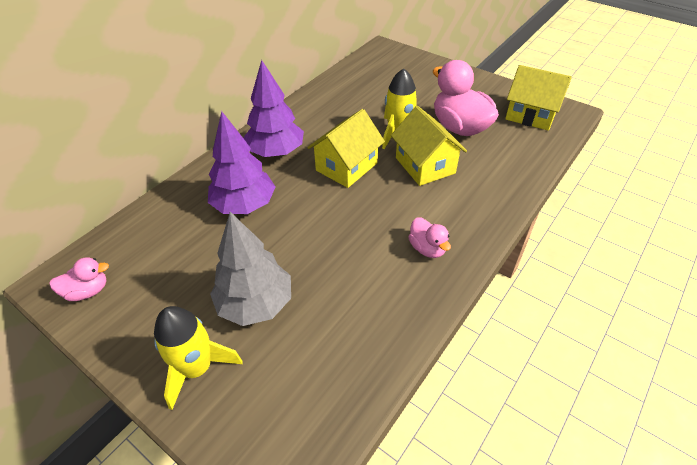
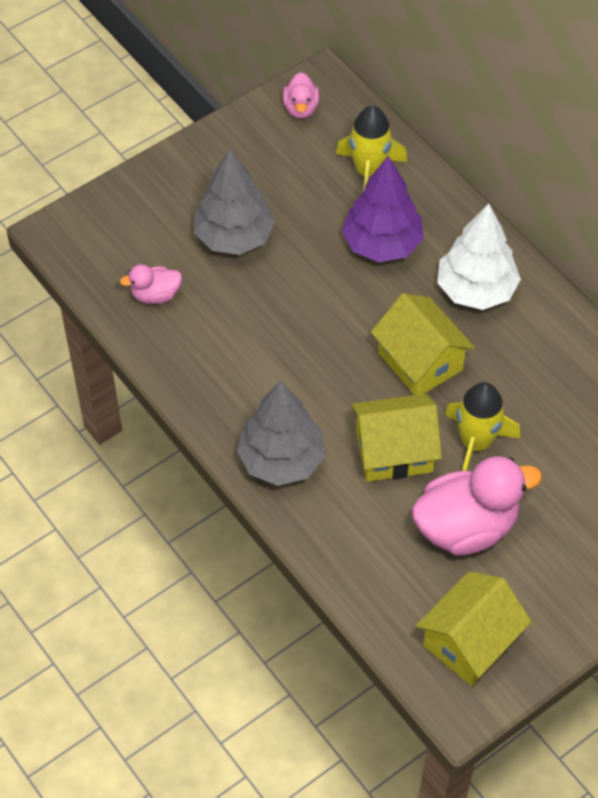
camera: 105 degrees right, 10 degrees up
(197, 368) = (180, 187): yellow rocket -> yellow rocket (368, 172)
(276, 152) = (476, 290): purple tree -> white tree
(427, 248) = (250, 404): pink duck -> pink duck (155, 295)
(465, 219) = (281, 460): none -> grey tree

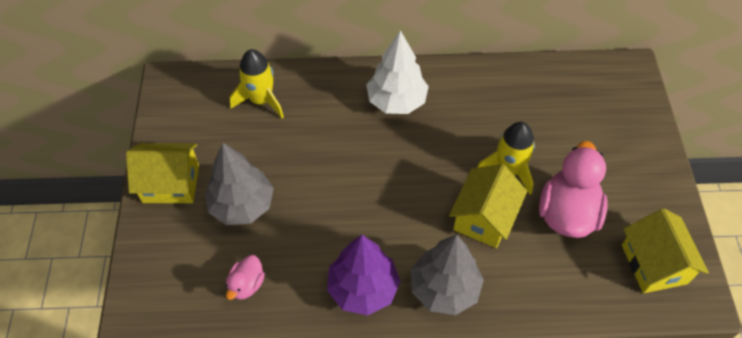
camera: 55 degrees left, 0 degrees up
(301, 108) = (177, 105): pink duck -> none
(382, 244) = (321, 127): purple tree -> purple tree (363, 289)
(420, 361) = (426, 162): yellow house -> yellow house (171, 183)

